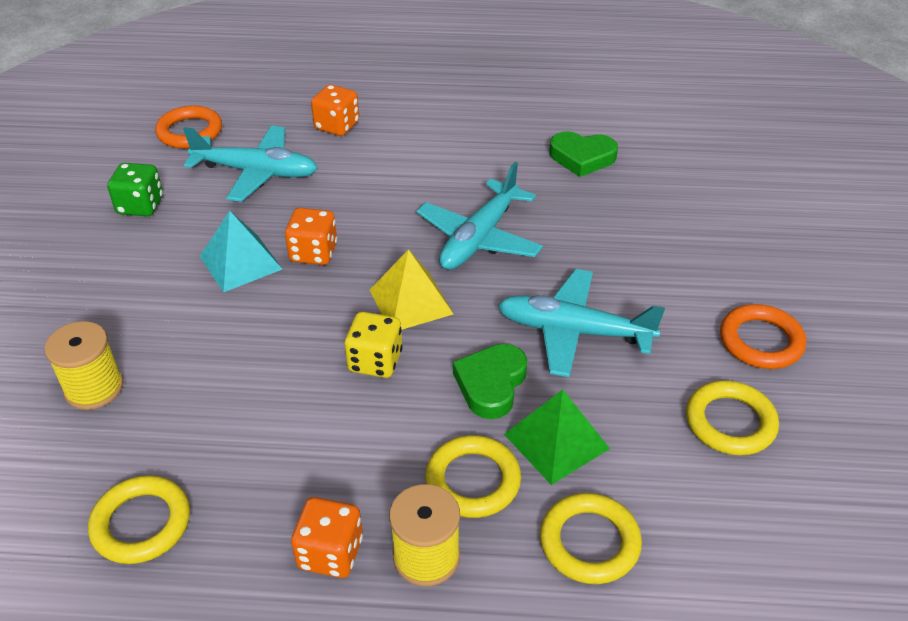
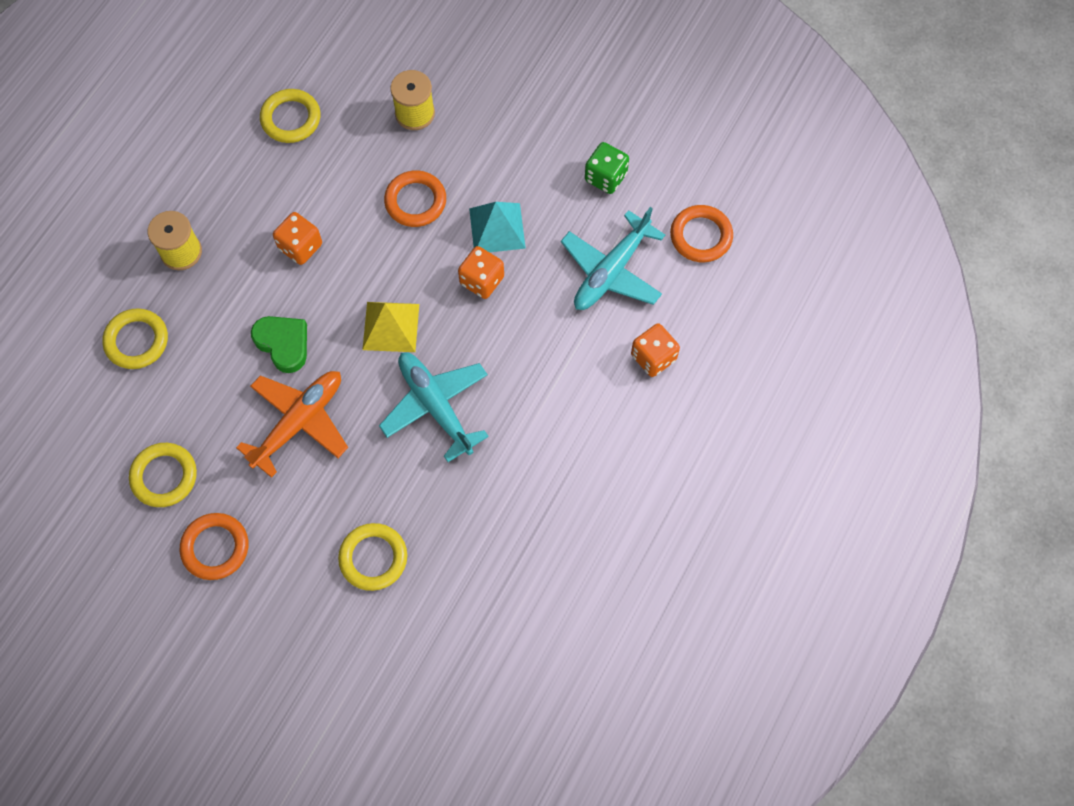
camera: 115 degrees right, 25 degrees up
(232, 340) = (415, 201): none -> orange ring
(330, 553) = (213, 205): orange dice -> orange dice (300, 247)
(375, 361) = (345, 281): yellow dice -> none
(473, 480) = (215, 298): yellow ring -> yellow ring (373, 558)
(556, 441) = (215, 360): green pyramid -> none
(573, 331) = (299, 422): turquoise plane -> orange plane
(582, 157) = (499, 546): green heart -> none

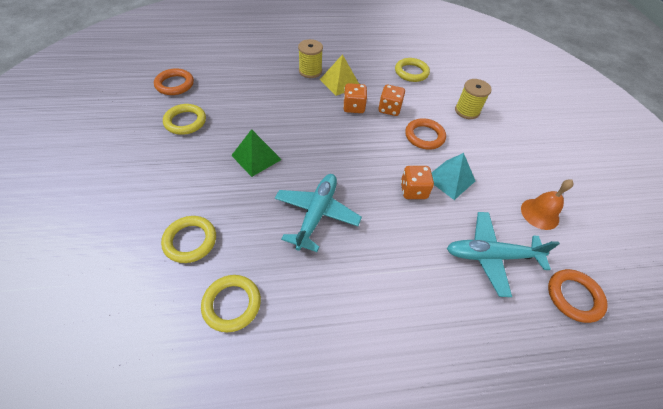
camera: 50 degrees right, 15 degrees down
(137, 341) = (252, 79): yellow ring -> yellow ring (232, 304)
(215, 547) = (154, 162): orange ring -> orange ring (175, 84)
(283, 344) = (296, 128): green heart -> none
(299, 422) = (256, 157): orange plane -> green pyramid
(390, 326) = (346, 165): yellow pyramid -> yellow pyramid (340, 82)
(605, 177) = (540, 213): green dice -> orange bell
(653, 357) = (464, 326): orange dice -> orange dice (389, 109)

